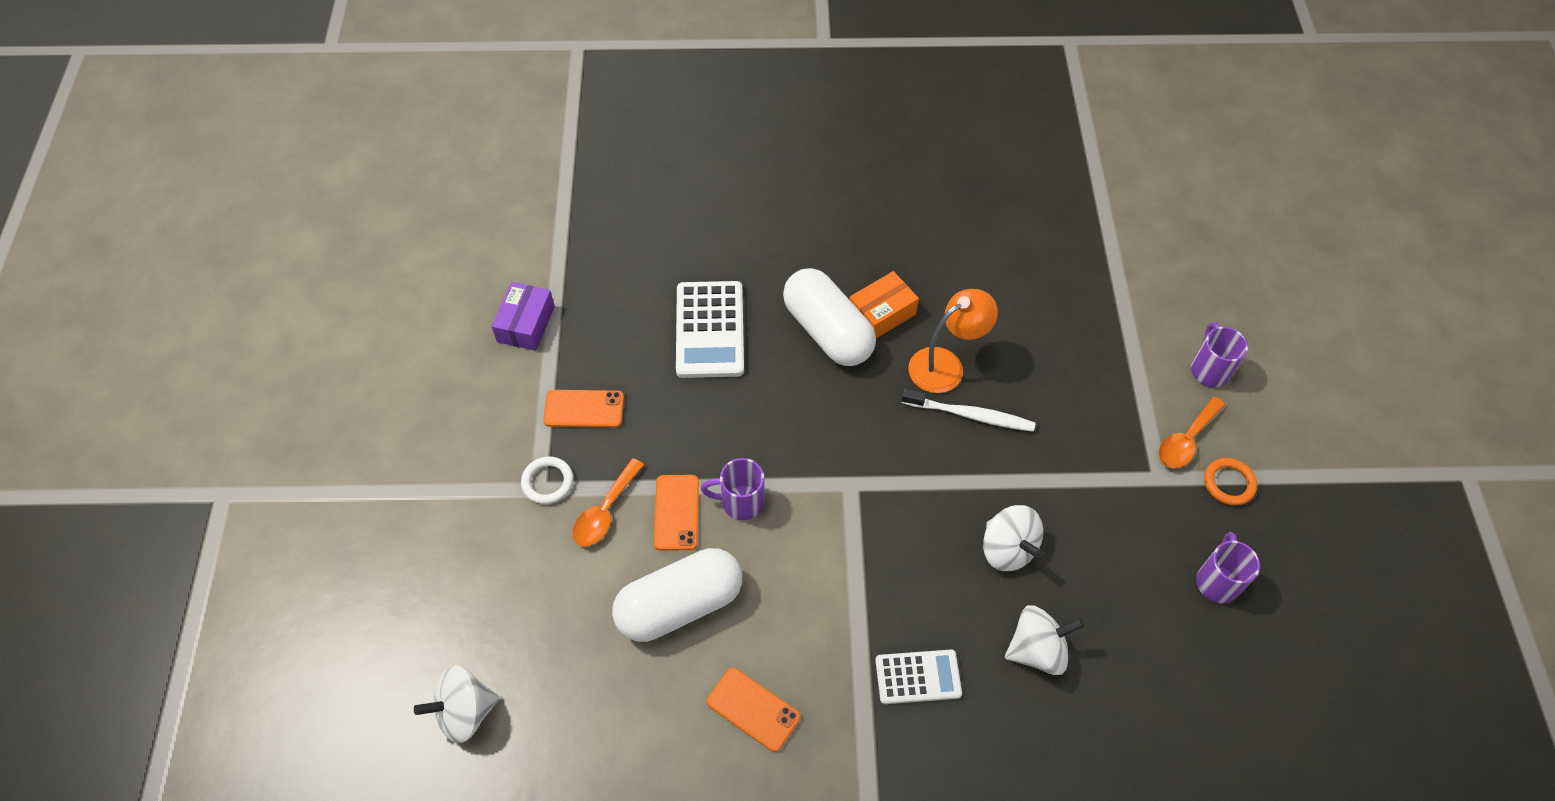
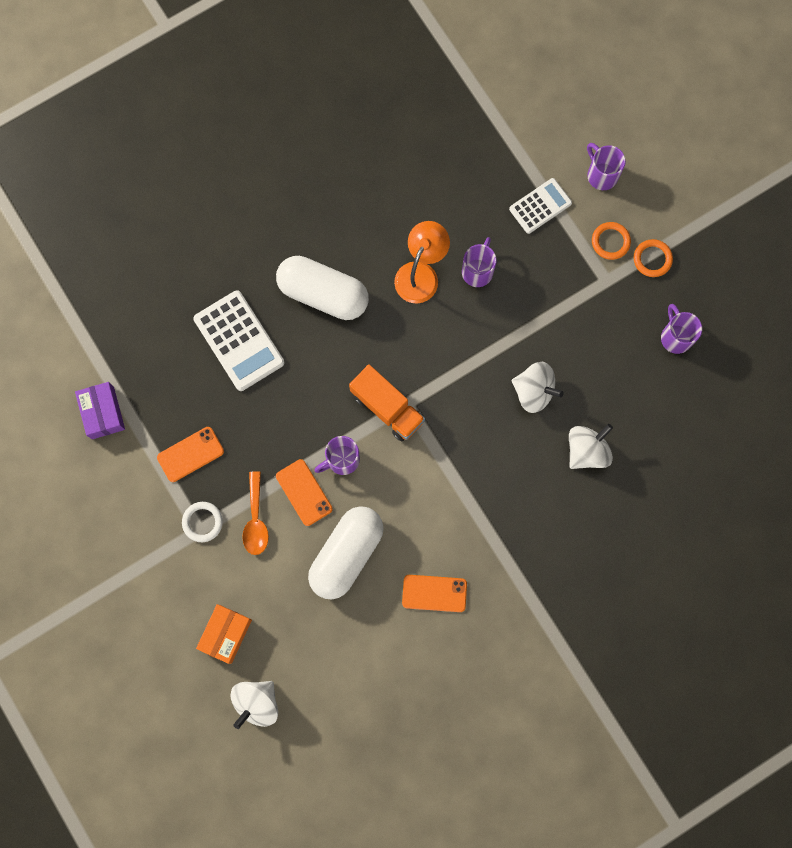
camera: 30 degrees left, 20 degrees up
(825, 476) = (387, 408): none -> orange truck
(881, 313) = (353, 257): orange box -> orange box (225, 634)
(918, 677) = (523, 512): white calculator -> white calculator (540, 206)
(970, 415) = (458, 304): white toothbrush -> none
(1012, 393) = (478, 271): none -> purple mug
(1186, 440) = (610, 241): orange spoon -> orange ring

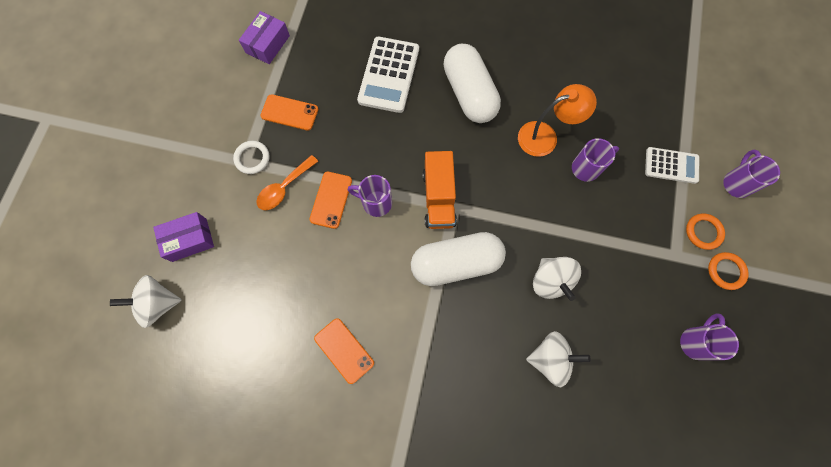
camera: 45 degrees right, 5 degrees down
(225, 634) = (189, 239): orange box -> purple box
(346, 554) = (315, 265): white capsule -> white capsule (456, 263)

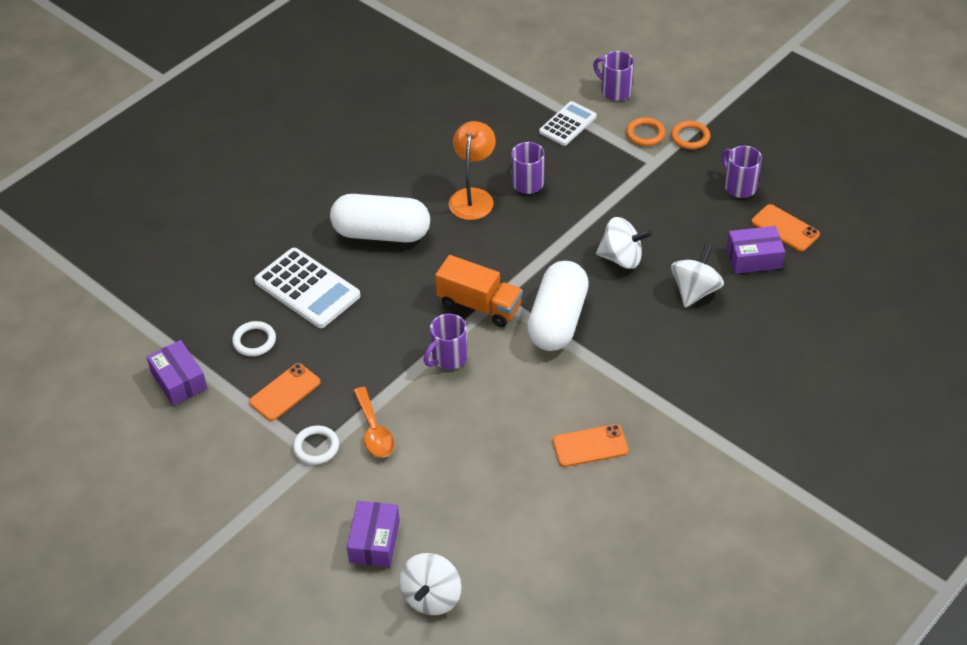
camera: 60 degrees left, 25 degrees down
(324, 69) = (254, 341): none -> white ring
(331, 200) = (418, 395): orange phone -> orange phone (785, 228)
(618, 393) = (754, 258): none -> purple box

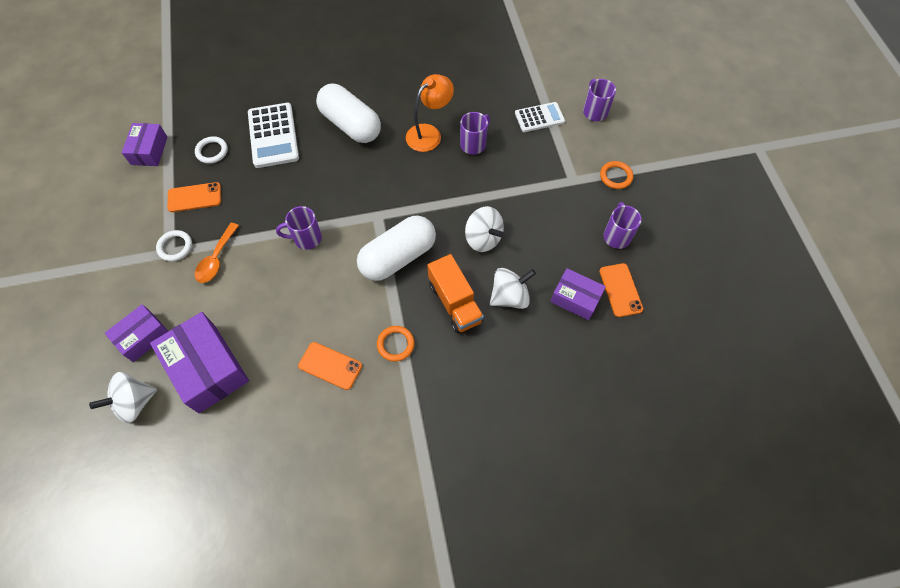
camera: 35 degrees right, 15 degrees up
(472, 523) = (207, 368): none -> purple box
(479, 305) = (360, 213): orange truck -> orange truck (455, 303)
(645, 134) = (586, 155): orange ring -> orange ring (395, 344)

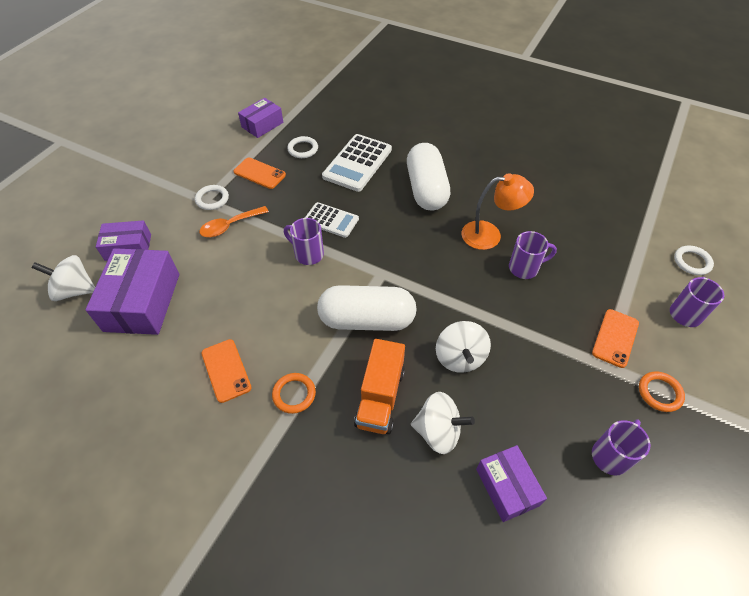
camera: 40 degrees right, 10 degrees down
(539, 117) = (615, 284): white calculator -> white calculator (331, 220)
(574, 70) = (692, 262): none -> white ring
(620, 290) = (568, 518): orange phone -> orange phone (615, 338)

